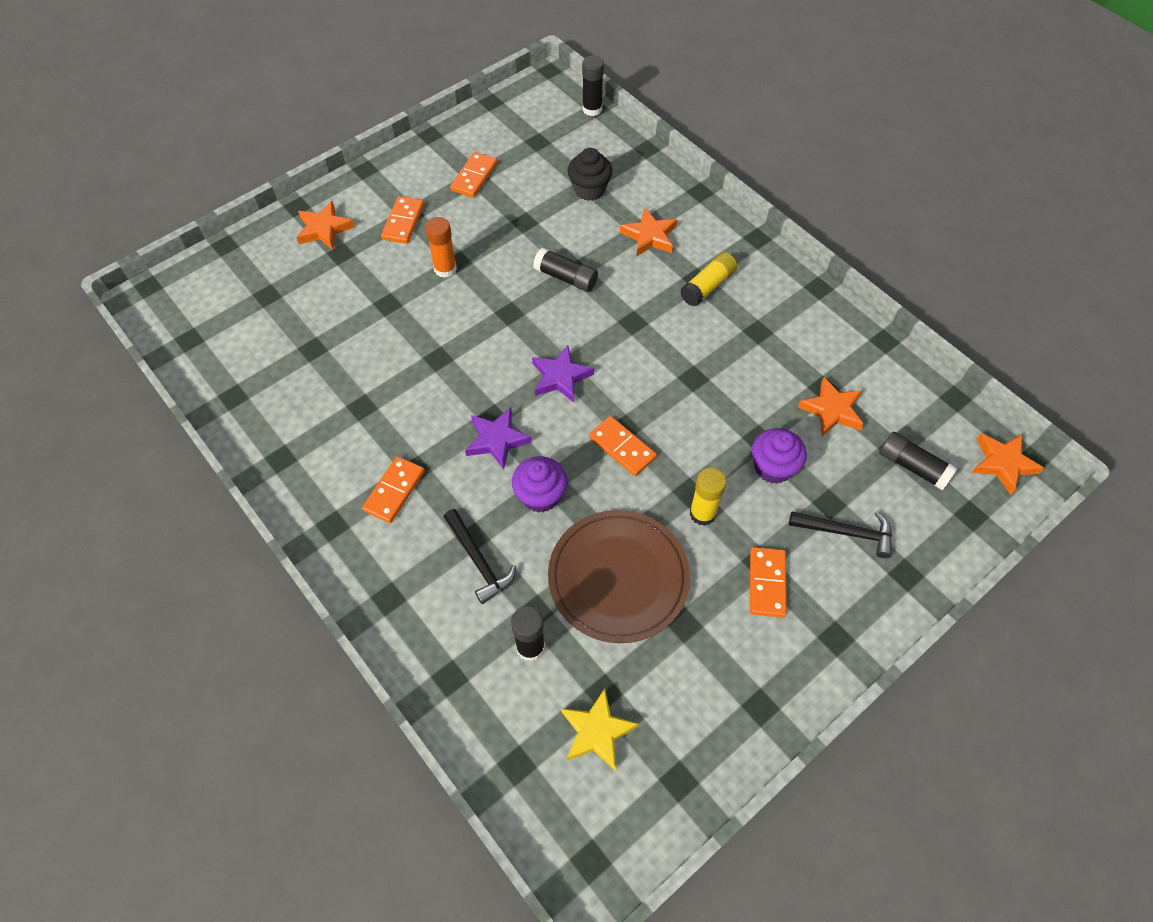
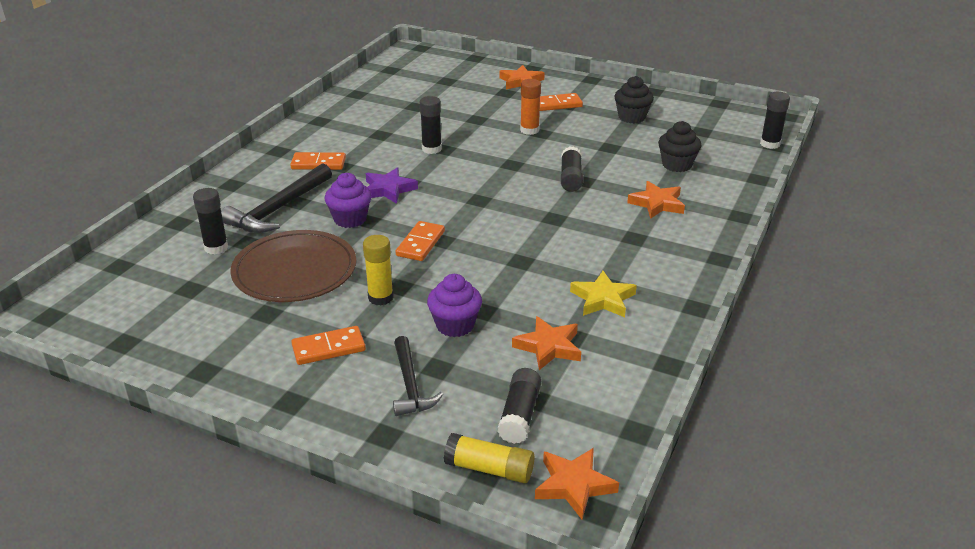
camera: 65 degrees right, 25 degrees down
(430, 370) = (431, 149): none -> black glue stick
(474, 177) = (632, 117): orange domino -> black cupcake
(479, 561) = (278, 209): black hammer -> black hammer, size x1.54
(560, 377) = (468, 200): purple star -> none
(597, 731) = (155, 293): yellow star -> yellow star (603, 299)
(707, 286) = (631, 245): yellow glue stick -> yellow glue stick (489, 469)

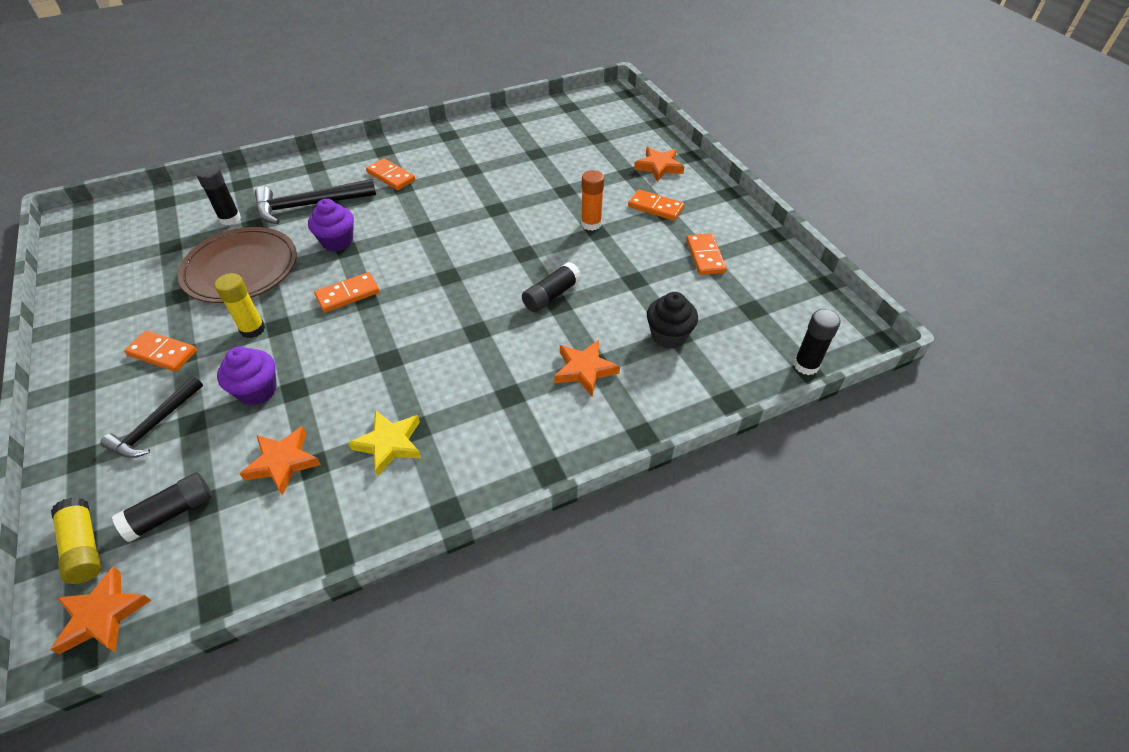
camera: 40 degrees right, 15 degrees up
(388, 189) = (401, 227): purple star -> none
(431, 149) = (486, 204): black glue stick -> none
(632, 117) = (705, 256): black cupcake -> orange domino

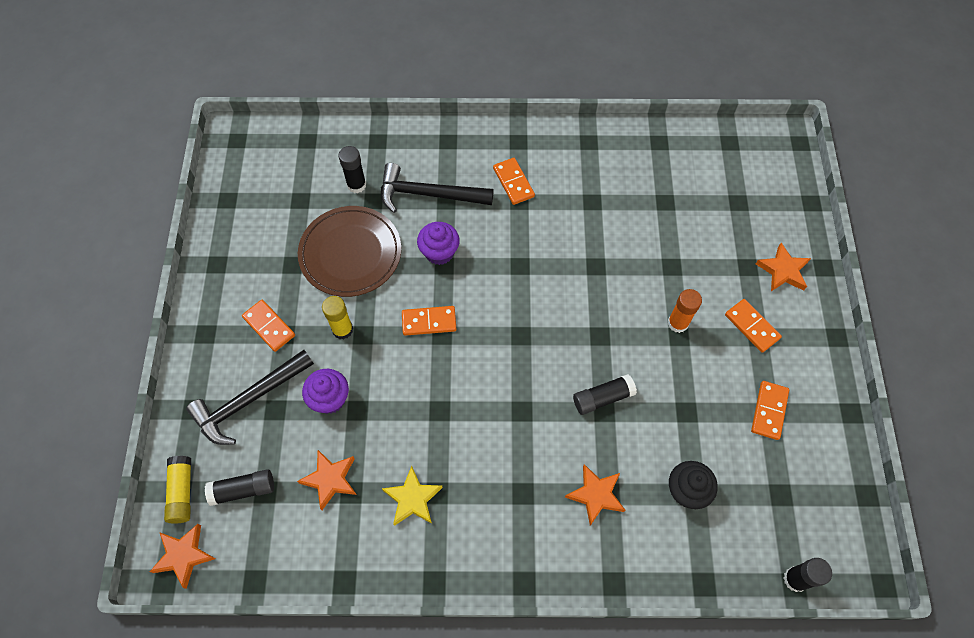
camera: 25 degrees right, 15 degrees up
(155, 425) = (249, 400): black hammer -> black hammer, size x1.54

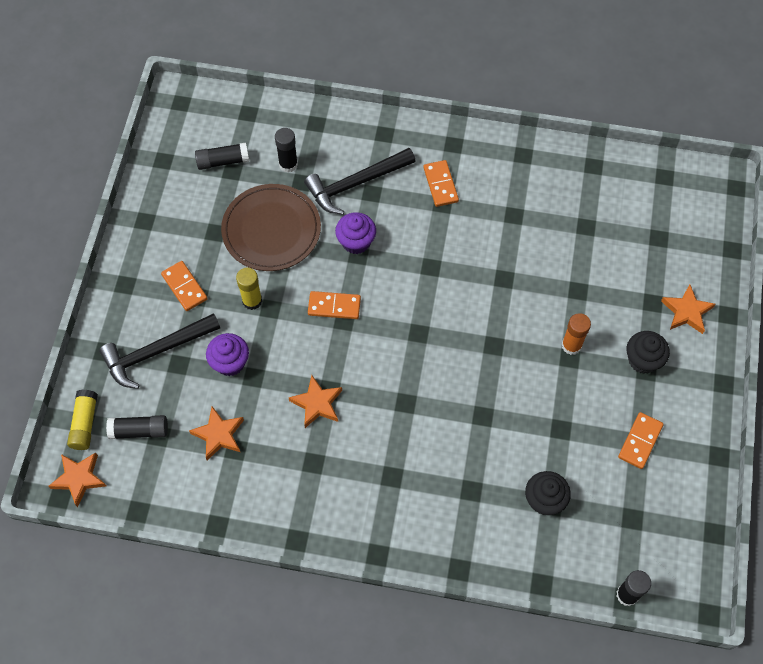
camera: 10 degrees right, 0 degrees up
(412, 499) = (290, 464): yellow star -> none
(428, 194) = (356, 184): black hammer -> black hammer turned 45 degrees counterclockwise
(596, 495) = (459, 489): orange star -> orange star (317, 403)
(602, 398) = (484, 403): black glue stick -> black glue stick (223, 161)
(752, 326) = (643, 360): orange domino -> black cupcake

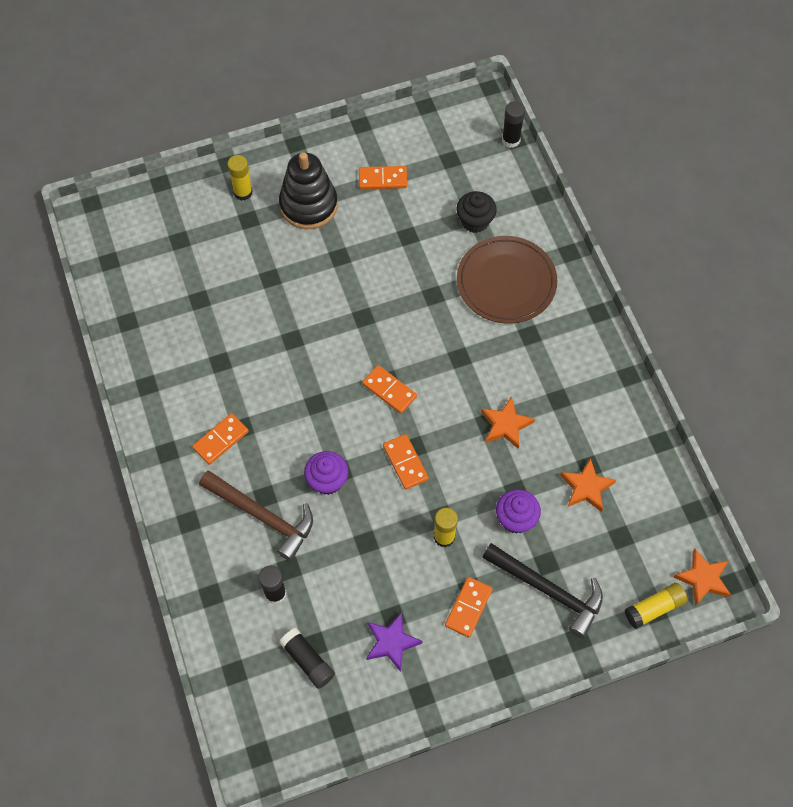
camera: 120 degrees left, 0 degrees up
(139, 430) = (628, 556): black glue stick -> none
(196, 221) = (391, 642): none -> purple star
(271, 230) = (359, 564): brown plate -> brown plate (506, 282)
(356, 184) = (262, 516): black hammer -> brown hammer
(408, 329) = (389, 390): none -> orange domino
(571, 345) = (327, 260): orange glue stick -> none
(643, 360) = (308, 205): black cupcake -> black stacking toy
(686, 312) = (243, 192): orange star -> yellow glue stick

